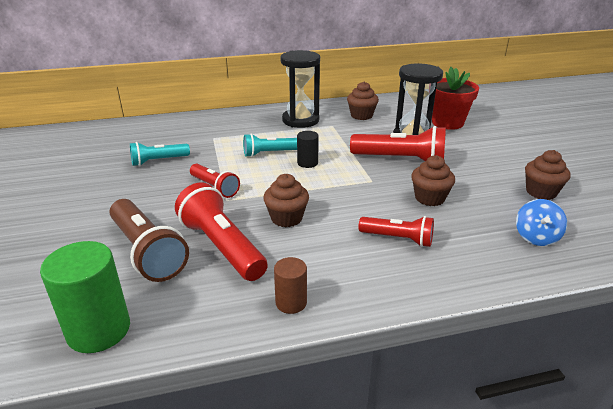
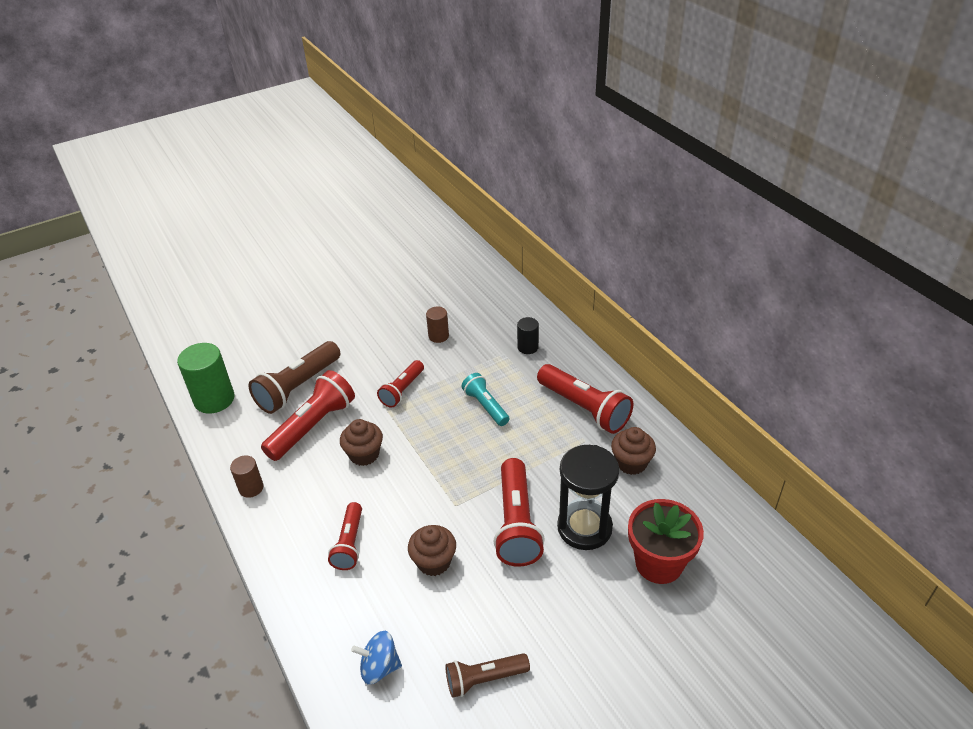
camera: 75 degrees right, 10 degrees up
(158, 161) = (438, 336): turquoise flashlight -> brown cylinder
(300, 120) = (584, 408): black hourglass -> red flashlight
(307, 163) = (476, 442): black cylinder -> black cylinder (528, 347)
(541, 192) = (484, 679): brown cupcake -> brown flashlight

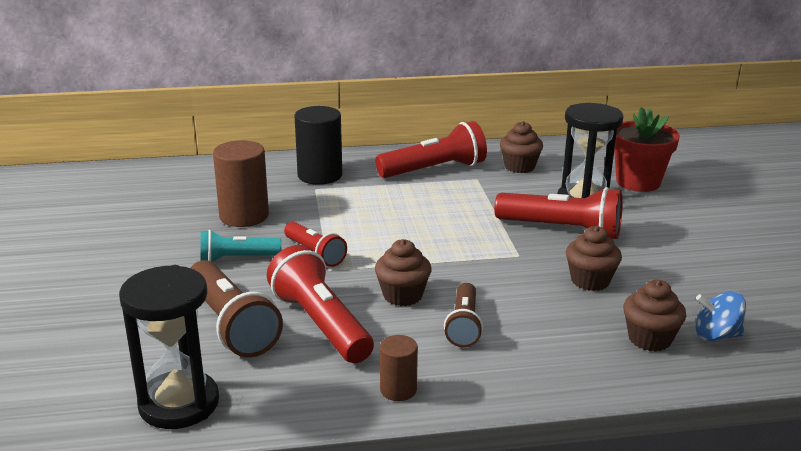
camera: 70 degrees left, 15 degrees down
(214, 399) = (179, 403): green cylinder -> black hourglass
(349, 543) = (539, 327): red flashlight -> none
(357, 619) = (649, 339): none -> brown cupcake
(379, 667) = (716, 335): blue spinning top -> blue spinning top turned 75 degrees clockwise
(438, 336) = (244, 216): brown cylinder -> brown cylinder, size x1.82
(484, 679) = (740, 281): brown flashlight -> brown flashlight (463, 325)
(486, 406) = (387, 213): turquoise flashlight -> turquoise flashlight (237, 258)
(528, 347) = (320, 175): black cylinder -> black cylinder, size x1.82

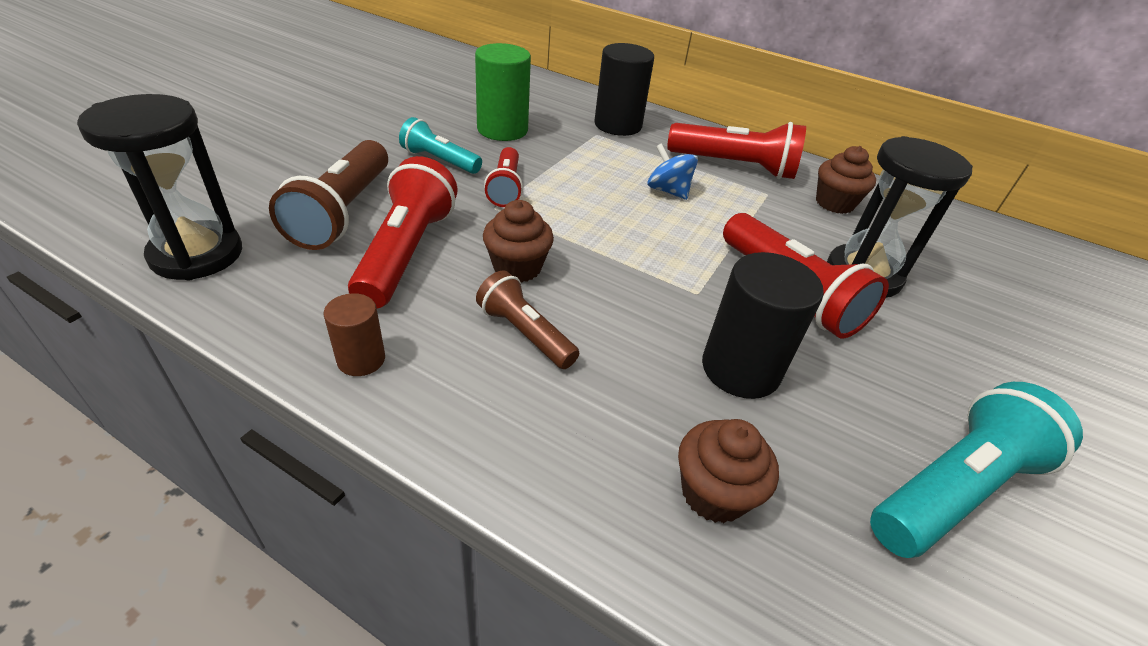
camera: 35 degrees right, 15 degrees up
(244, 216) = (502, 130): brown cylinder -> green cylinder
(463, 325) = (525, 333): brown flashlight -> brown flashlight turned 90 degrees clockwise
(590, 281) = (740, 369): brown cupcake -> black cylinder
(638, 182) = (970, 287): red flower pot -> none
(716, 335) = (819, 555): blue spinning top -> blue spinning top (668, 191)
(732, 280) = (953, 489): none -> turquoise flashlight

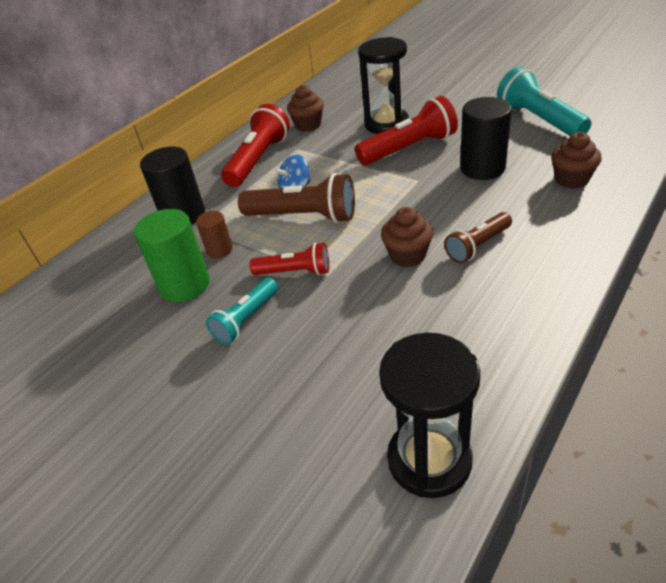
camera: 75 degrees left, 0 degrees up
(342, 212) = (343, 370): brown flashlight -> brown flashlight (303, 216)
(361, 359) = (528, 316): brown cylinder -> brown cylinder (219, 250)
(407, 252) = (399, 316): red flashlight -> none

